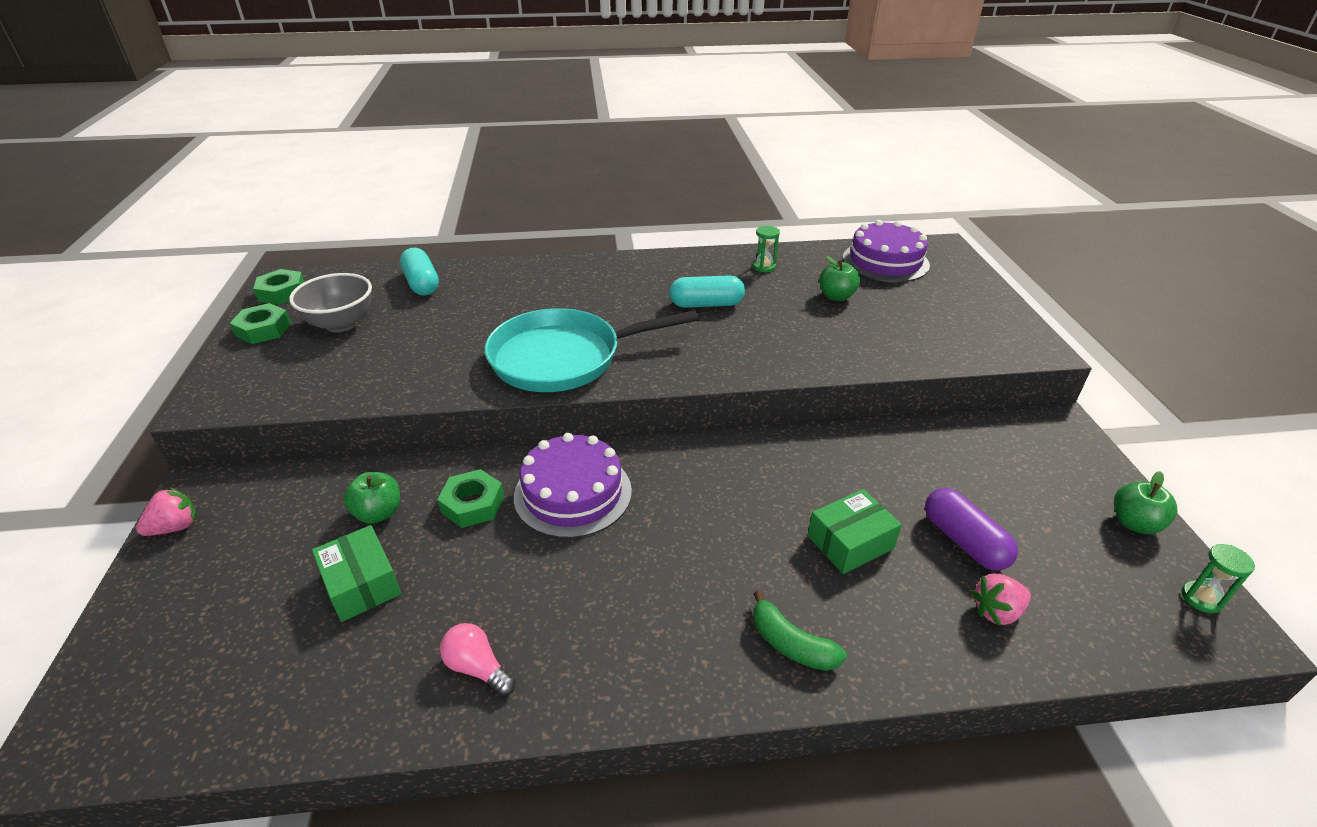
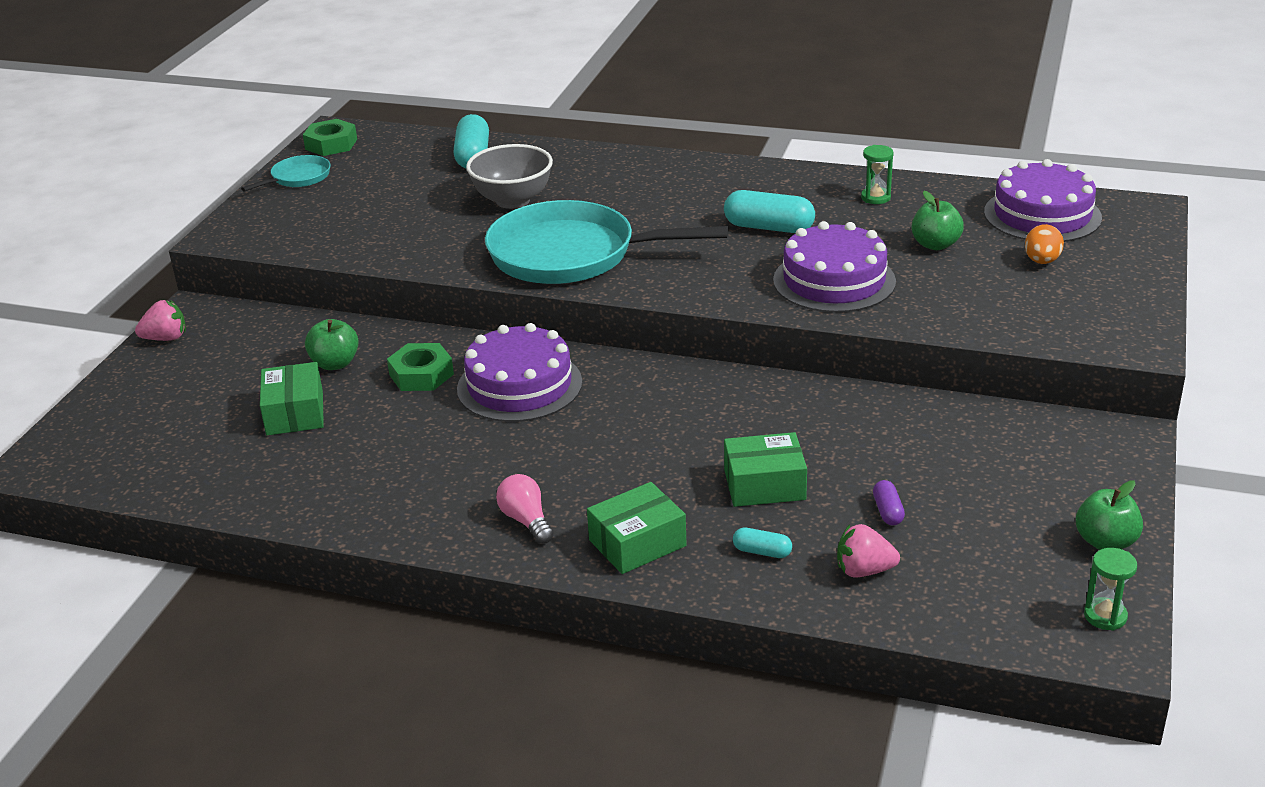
camera: 25 degrees right, 5 degrees down
(263, 330) = (298, 178): green nut -> turquoise pan
(341, 324) = (372, 184): grey bowl -> grey bowl (513, 200)
(478, 668) = (357, 491): pink light bulb -> pink light bulb (526, 521)
(790, 340) = (834, 281): none -> purple cake
(791, 644) = (637, 543): green banana -> green box
(902, 618) = (762, 552): none -> turquoise capsule
(917, 296) = (1042, 261): none -> orange egg
(964, 541) = (888, 511): purple capsule -> purple capsule, size x0.51

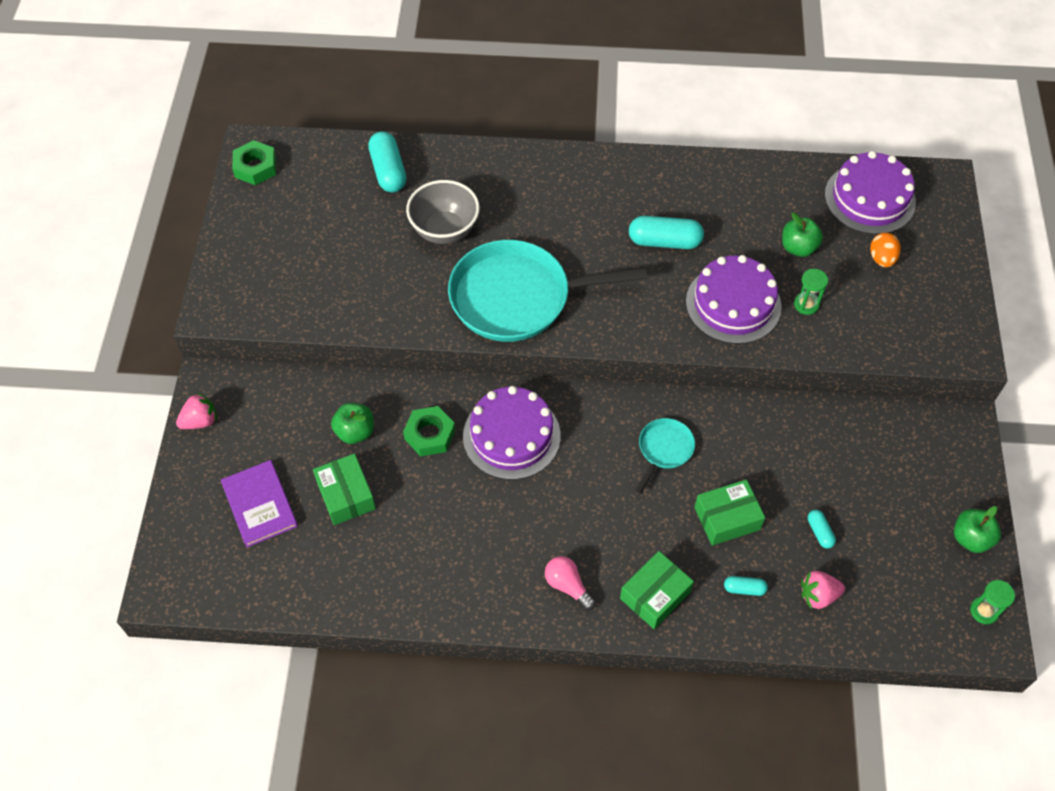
camera: 15 degrees left, 25 degrees up
(191, 409) = (259, 504): none -> purple book
(298, 178) = (245, 220): turquoise pan -> turquoise pan (664, 450)
(875, 197) = (737, 191): green hourglass -> green hourglass (806, 304)
(888, 511) = (819, 532): purple capsule -> turquoise capsule

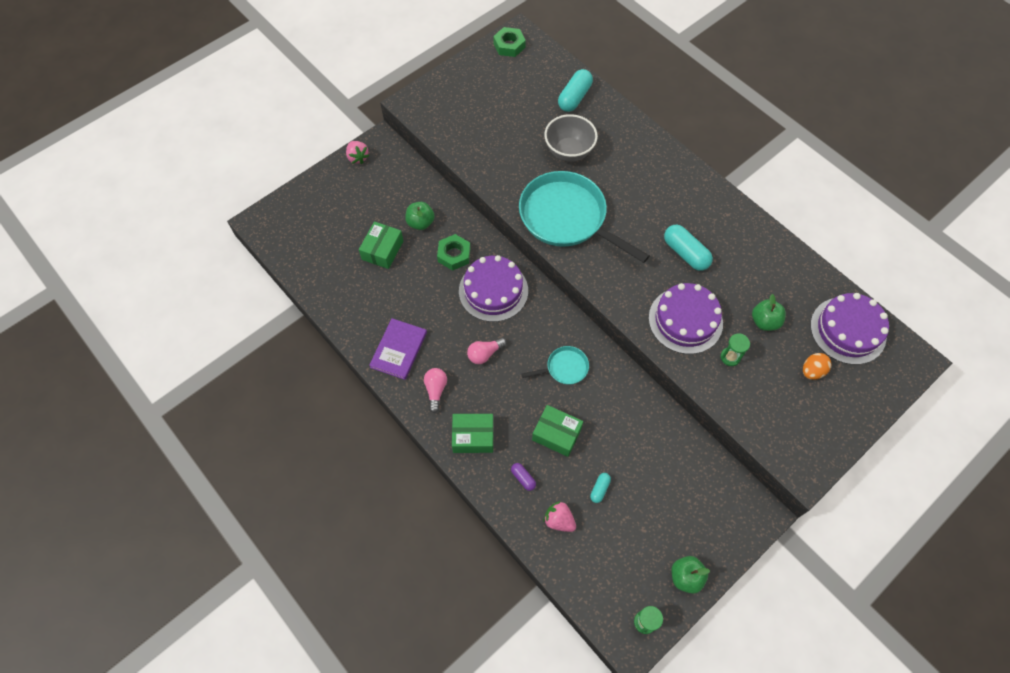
camera: 45 degrees right, 5 degrees up
(200, 421) = (358, 157): pink strawberry -> pink strawberry turned 45 degrees clockwise
(259, 504) = (340, 220): purple book -> purple book (398, 350)
(574, 505) = (485, 354): none -> pink light bulb
(744, 589) = (523, 478): turquoise capsule -> purple capsule

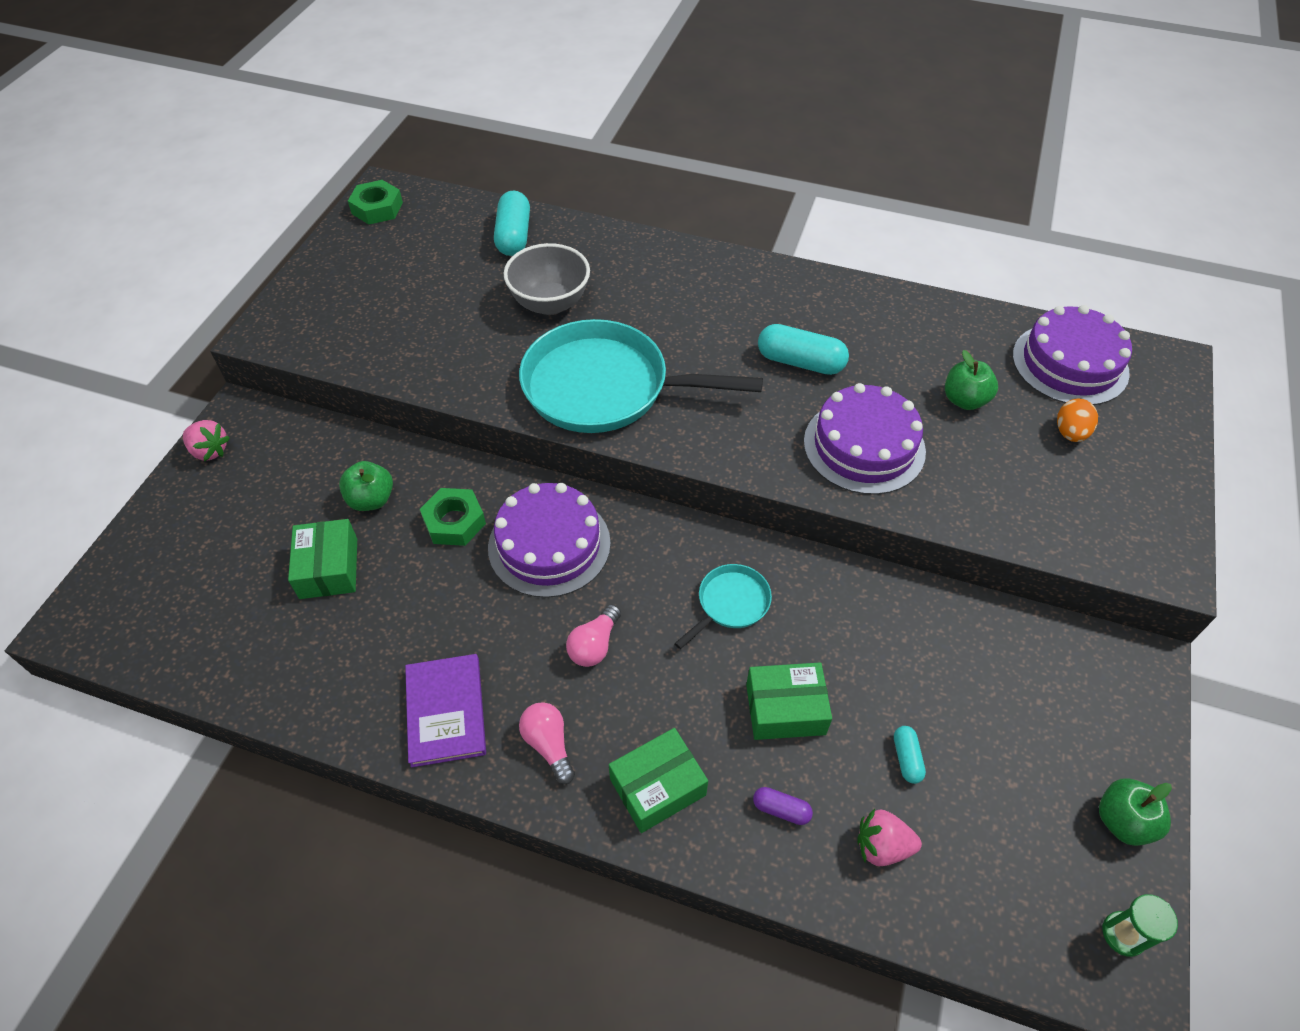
camera: 30 degrees left, 10 degrees down
(730, 357) = (958, 465): green hourglass -> none

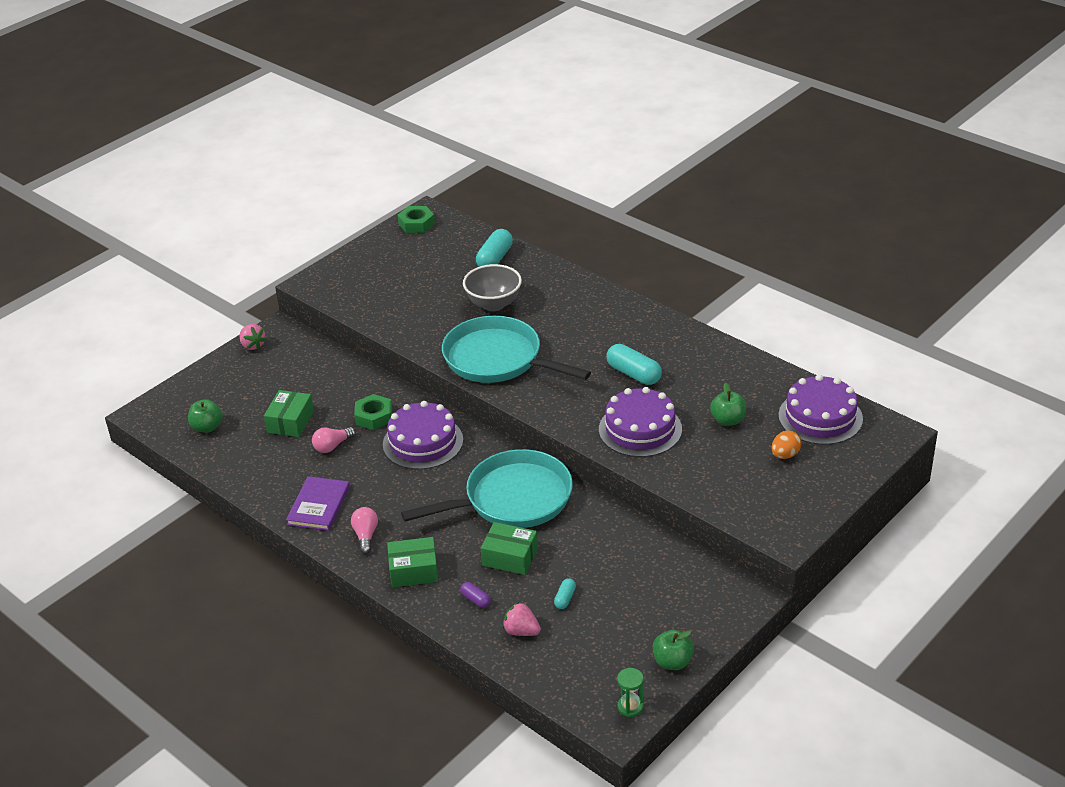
camera: 25 degrees right, 15 degrees down
(371, 500) = (332, 393): green apple -> green apple (207, 427)
(594, 645) = (419, 497): pink light bulb -> pink light bulb (332, 446)
(730, 603) = (512, 499): turquoise pan -> turquoise pan, size x2.21

